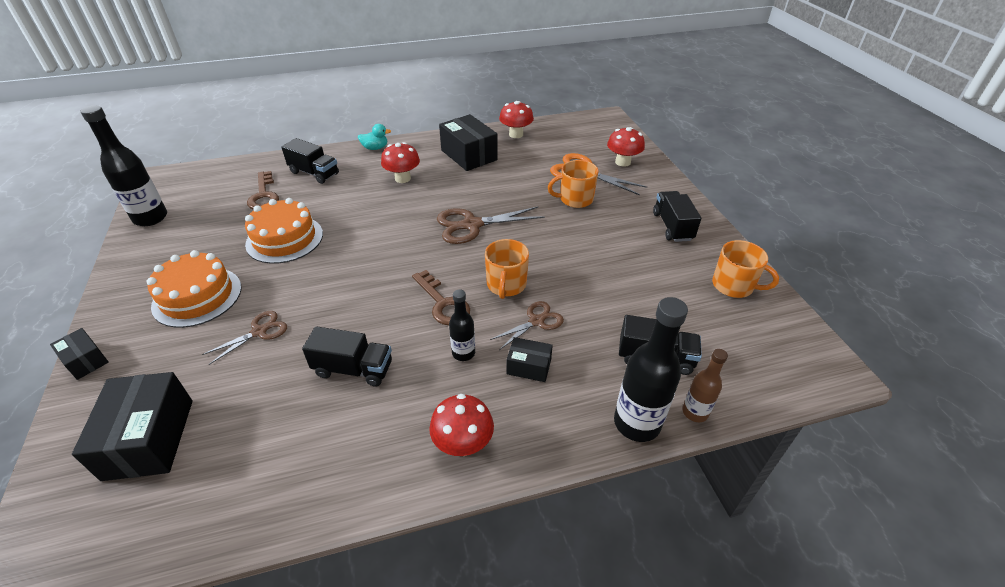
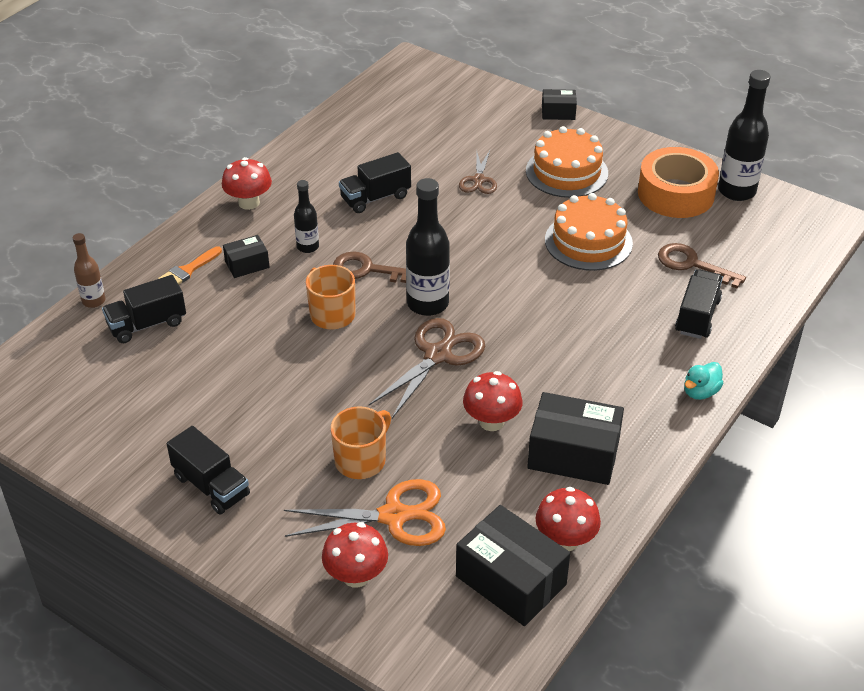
camera: 140 degrees right, 0 degrees up
(149, 438) = (444, 112): black box -> black box (510, 580)
(180, 237) = (675, 194): none -> orange tape
(314, 173) = (697, 316): black truck -> black truck turned 120 degrees clockwise
(402, 178) = (595, 368): red mushroom -> red mushroom (491, 421)
(536, 321) = (273, 299): brown scissors -> none
(585, 393) = (188, 270): none -> orange brush
(637, 423) = (135, 272): black bottle -> black bottle (427, 304)
(734, 286) = (102, 438): orange mug -> none

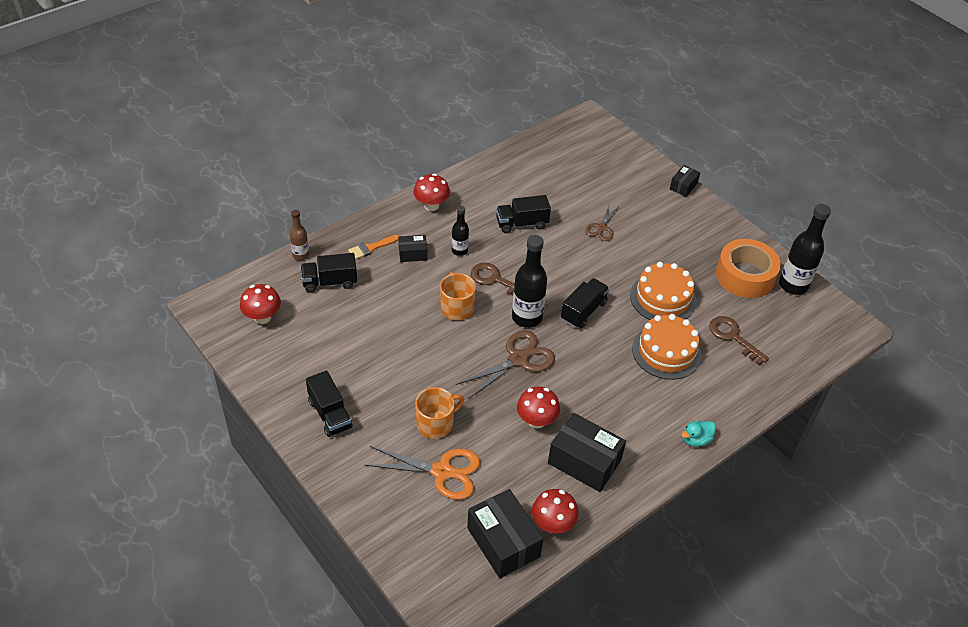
camera: 15 degrees right, 5 degrees up
(356, 576) = (401, 507): red mushroom -> red mushroom (262, 317)
(558, 112) = (683, 186): black box -> black box turned 75 degrees counterclockwise
(566, 172) = (669, 237): orange cake -> orange cake (666, 352)
(697, 316) = (719, 379): black truck -> black truck (583, 311)

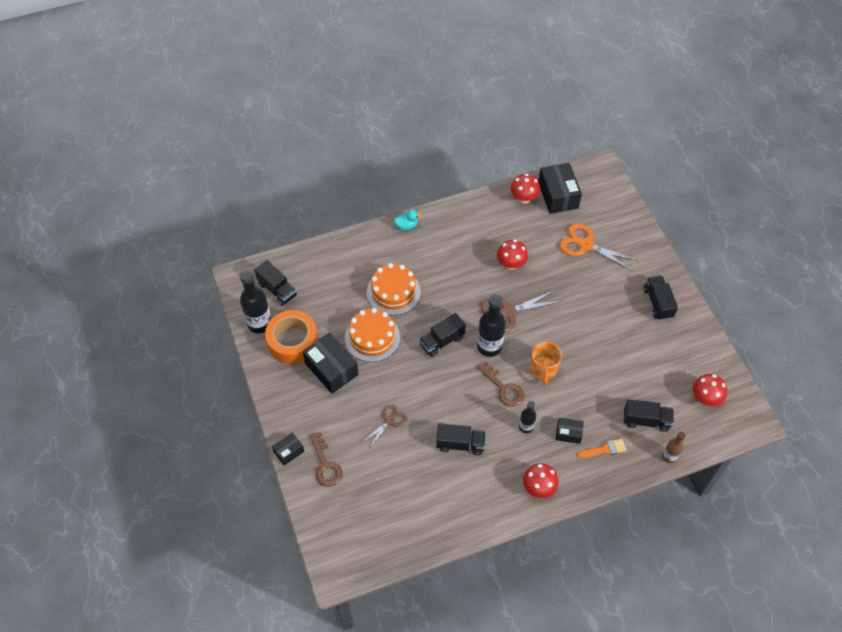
camera: 160 degrees left, 10 degrees up
(436, 424) = (582, 278): orange mug -> none
(584, 461) = (488, 229): black box -> black box (331, 369)
(733, 337) = (336, 291): brown key -> brown key (325, 465)
(801, 324) = (277, 289): none -> black truck

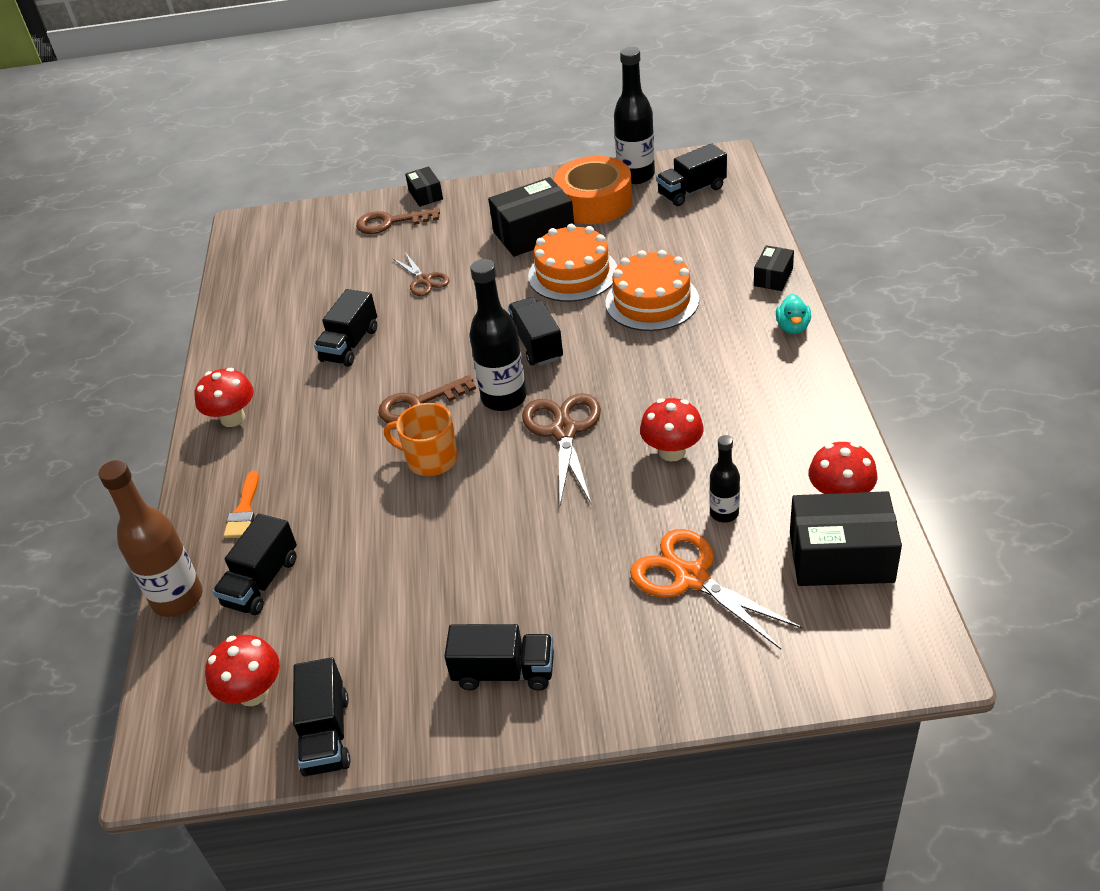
camera: 110 degrees right, 15 degrees down
(526, 427) = (338, 420): black bottle -> black bottle (724, 513)
(568, 433) = (298, 469): black box -> black box (773, 277)
(585, 245) = (691, 578): orange scissors -> orange scissors turned 90 degrees counterclockwise
(669, 457) = (177, 598): brown bottle -> brown bottle, size x1.79
(712, 360) = (326, 734): none -> black truck

